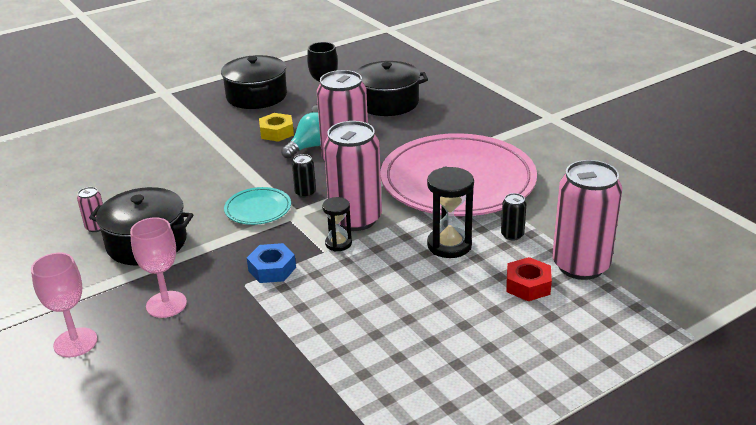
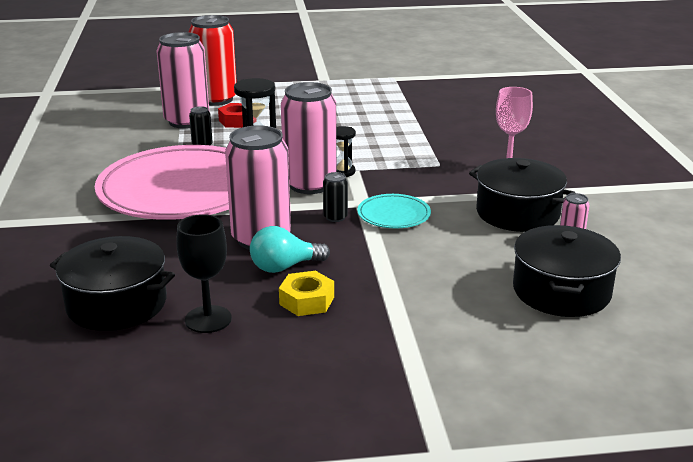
camera: 155 degrees left, 5 degrees down
(75, 342) = (583, 162): pink goblet -> none
(256, 96) = (283, 384): black pot -> black pot (561, 291)
(272, 269) = (411, 169): blue nut -> none
(610, 320) = (216, 99): none -> red can

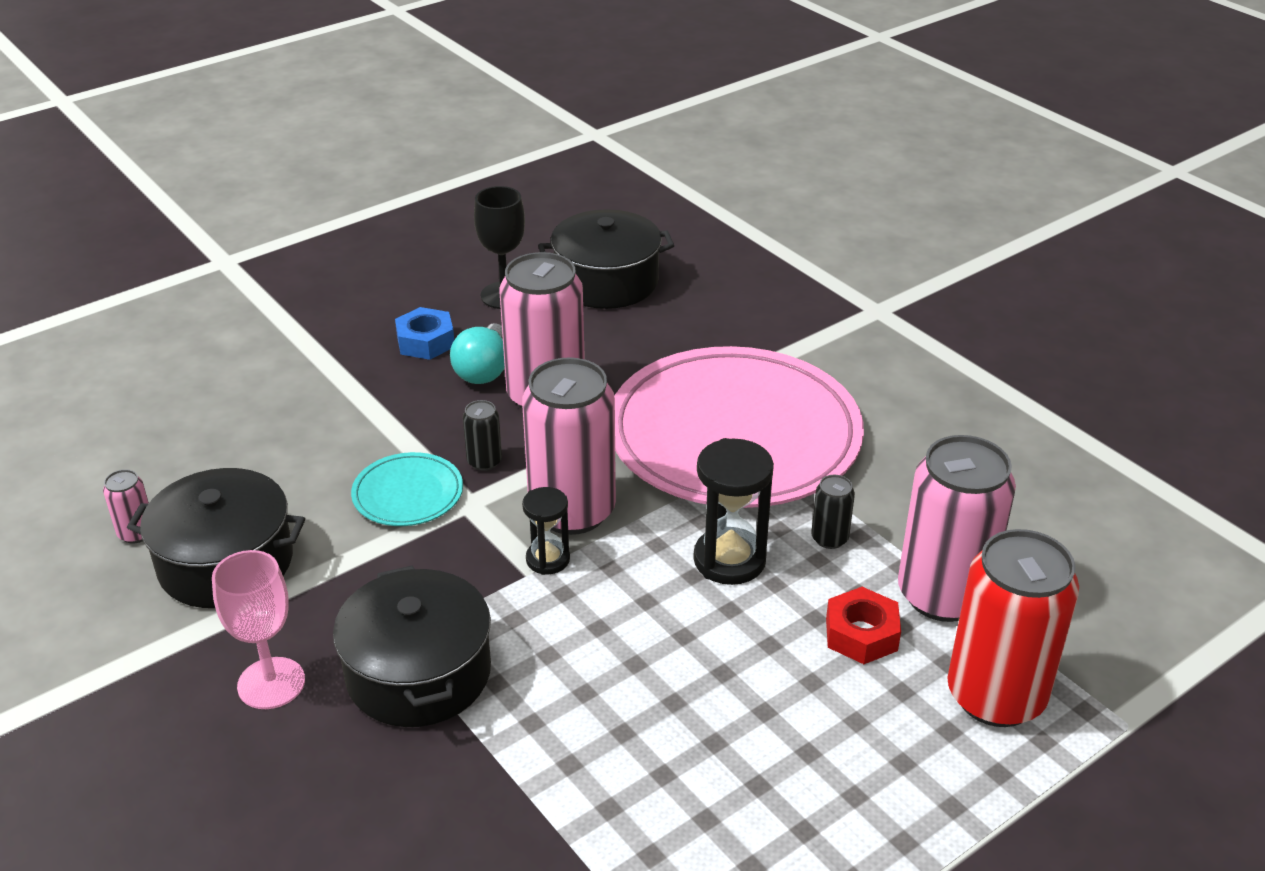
camera: 150 degrees right, 10 degrees up
(284, 267) = (483, 370): turquoise light bulb -> turquoise light bulb turned 150 degrees clockwise
(306, 301) = (426, 341): yellow nut -> blue nut
(561, 291) = (142, 443): black pot -> black pot (418, 673)

